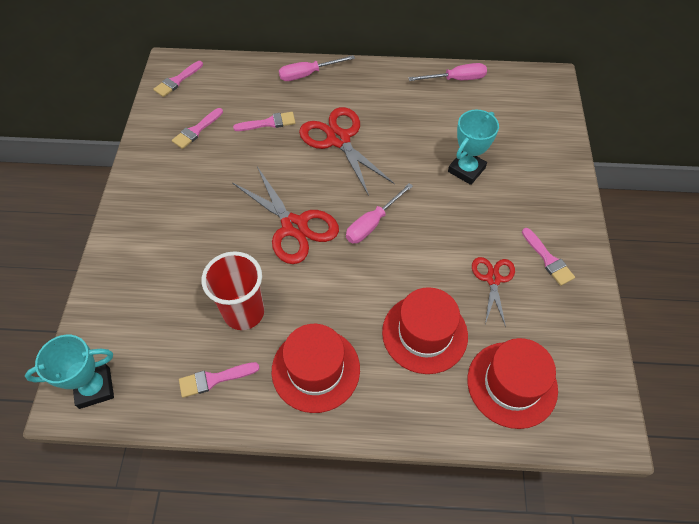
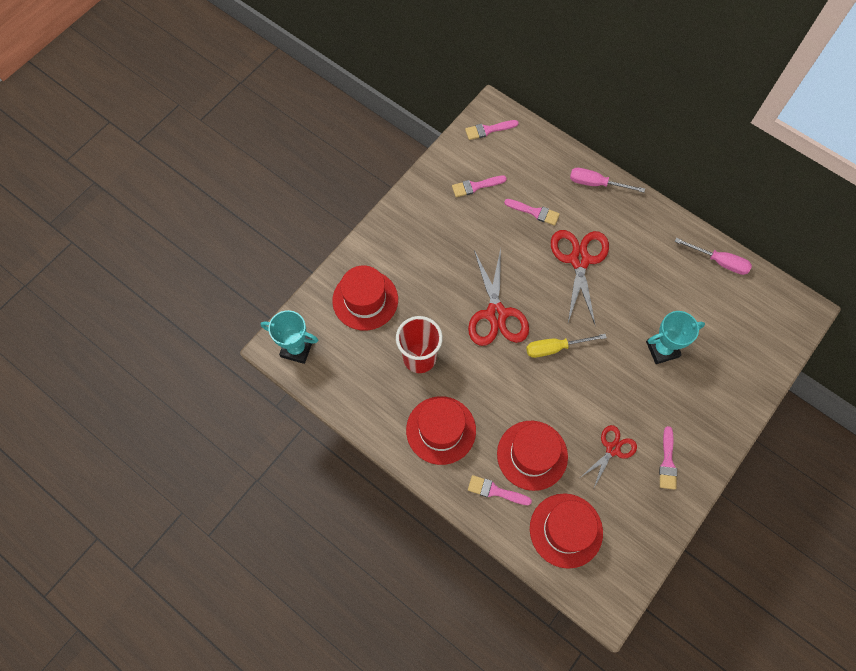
camera: 35 degrees right, 10 degrees up
(146, 291) = (365, 300): none -> red hat
(214, 379) = (372, 392): pink brush -> pink brush (495, 491)
(372, 223) = (555, 348): pink screwdriver -> yellow screwdriver

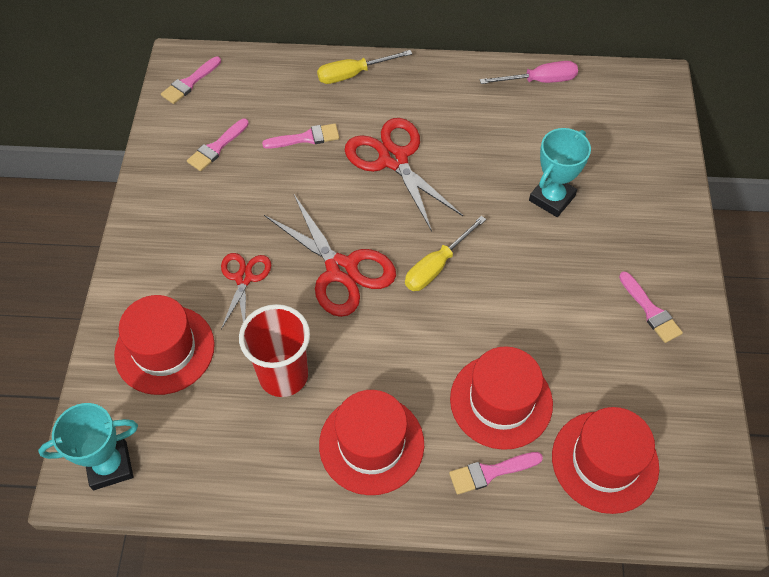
camera: 35 degrees left, 10 degrees down
(596, 183) = (353, 74): pink screwdriver -> yellow screwdriver
(612, 449) = (583, 335): red scissors -> red scissors (244, 278)

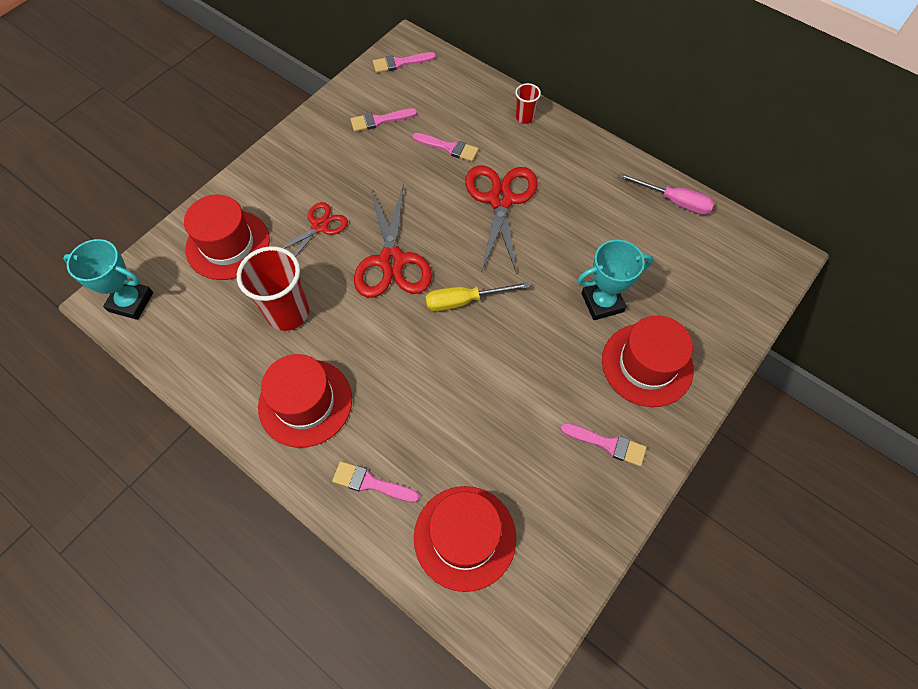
camera: 35 degrees right, 5 degrees up
(353, 74) = (525, 118): yellow screwdriver -> red cup
(501, 401) = (425, 435): red hat -> red hat (647, 364)
(650, 311) = (608, 444): pink brush -> pink brush turned 75 degrees counterclockwise

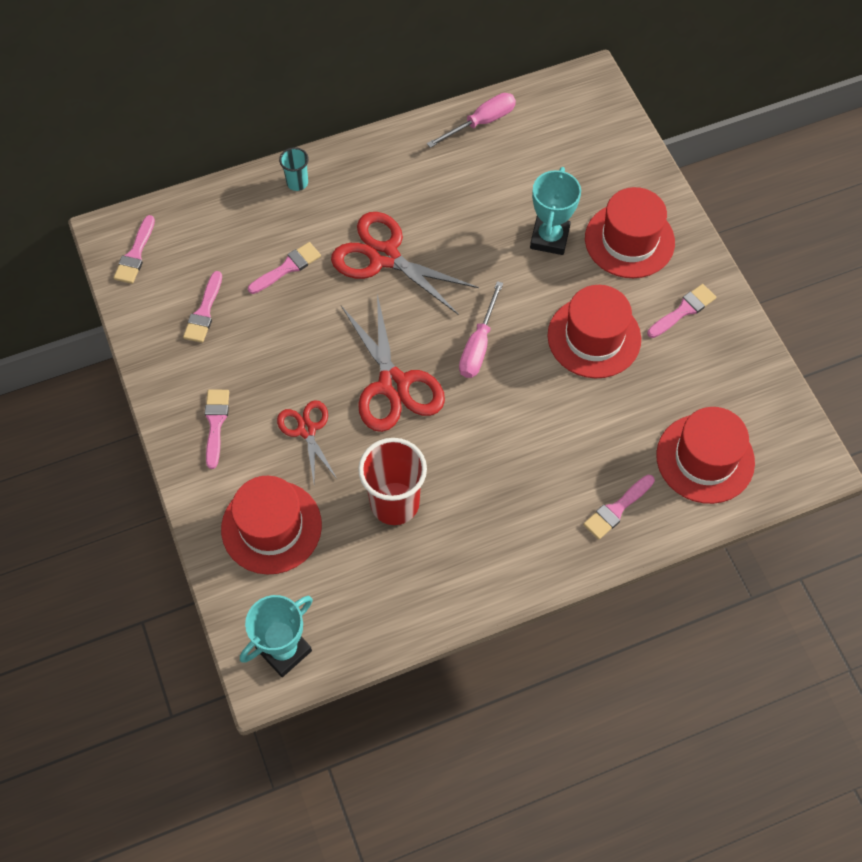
camera: 60 degrees left, 0 degrees up
(294, 171) = (215, 423): none -> pink brush
(305, 402) = (505, 529): red hat -> red hat (594, 337)
(391, 261) = (393, 384): red scissors -> red scissors turned 45 degrees clockwise
(464, 301) = (478, 345): yellow screwdriver -> pink screwdriver
(525, 118) = (297, 183): red cup -> turquoise cup

